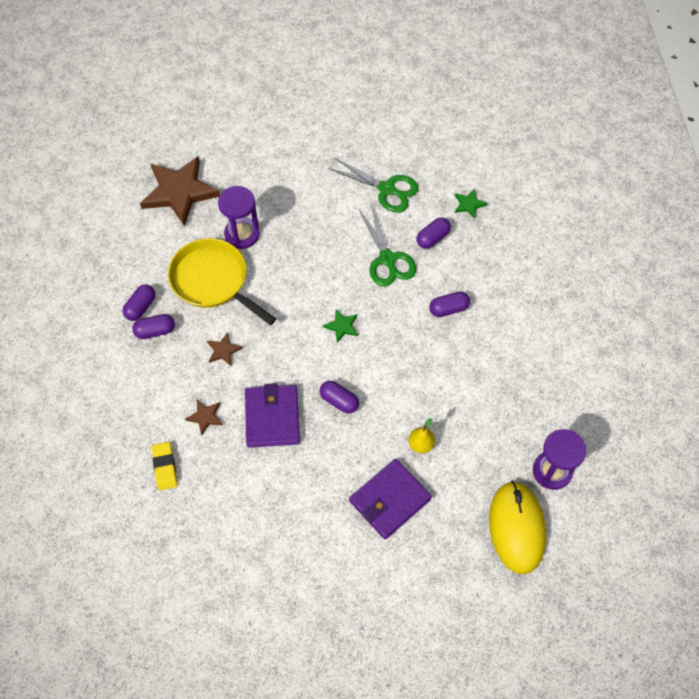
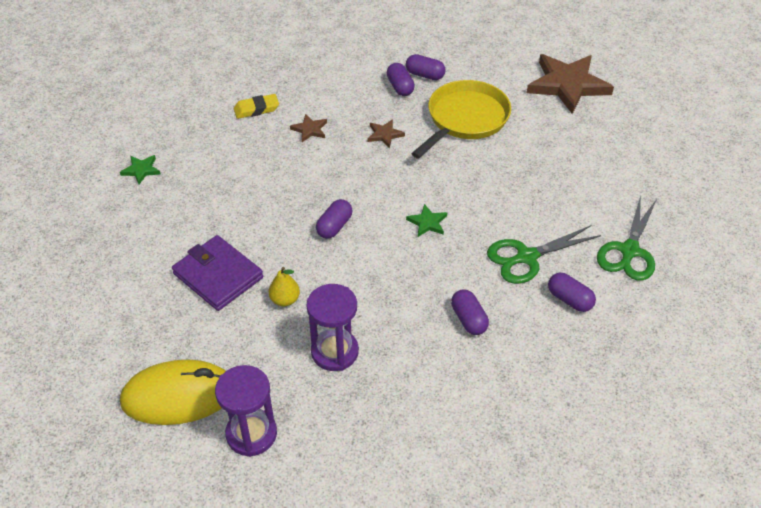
camera: 85 degrees right, 15 degrees down
(242, 234) = (528, 134): purple hourglass -> purple hourglass (334, 352)
(272, 417) = (311, 176): purple wallet -> none
(469, 204) = (634, 336): green star -> green star (141, 170)

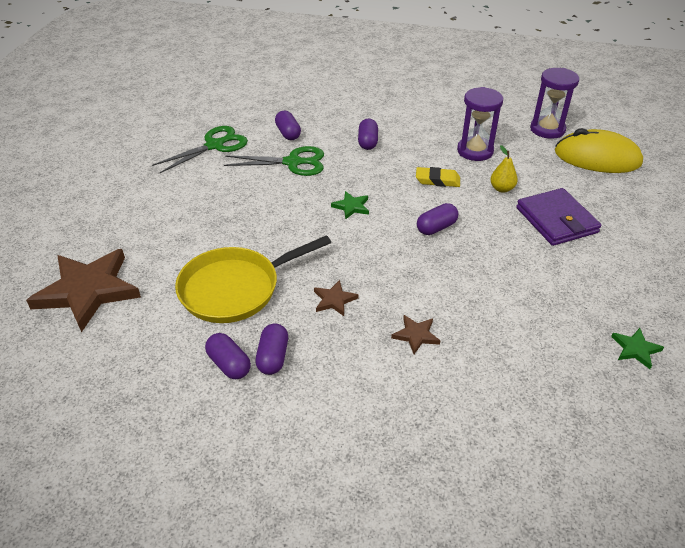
camera: 155 degrees left, 5 degrees down
(256, 109) = (473, 389): yellow eraser -> yellow eraser (437, 180)

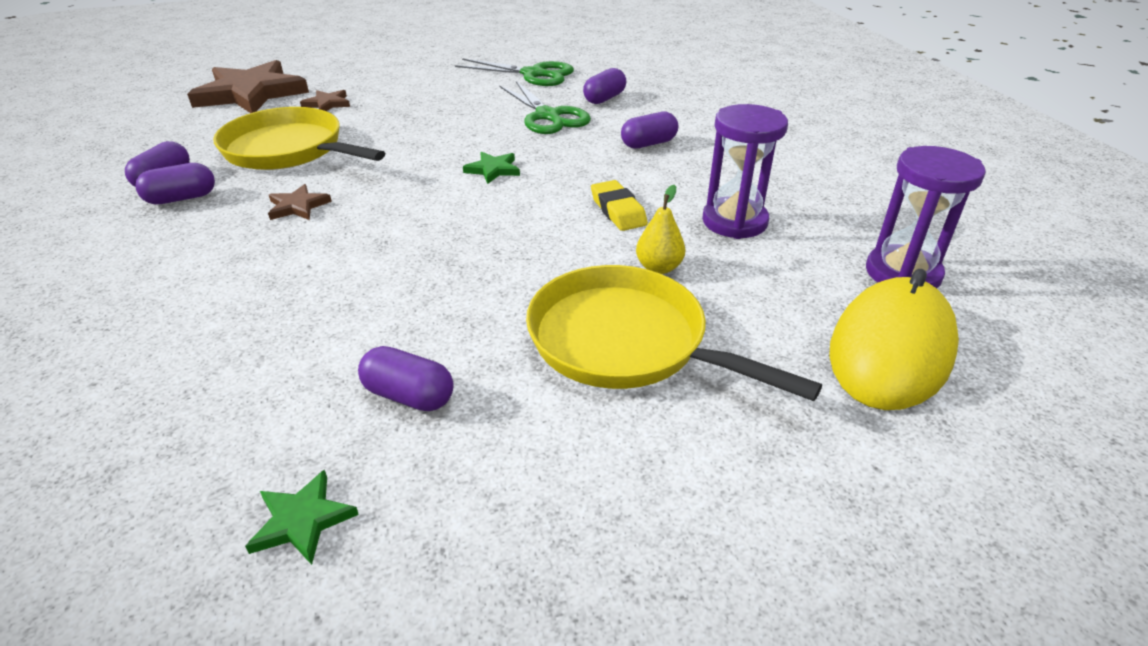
camera: 60 degrees right, 5 degrees down
(416, 335) = (253, 277): brown star -> brown star (327, 104)
(436, 227) = (501, 236): purple capsule -> purple capsule (409, 396)
(556, 220) = (626, 342): purple wallet -> yellow pan
(597, 158) = (891, 350): yellow mouse -> yellow mouse turned 45 degrees clockwise

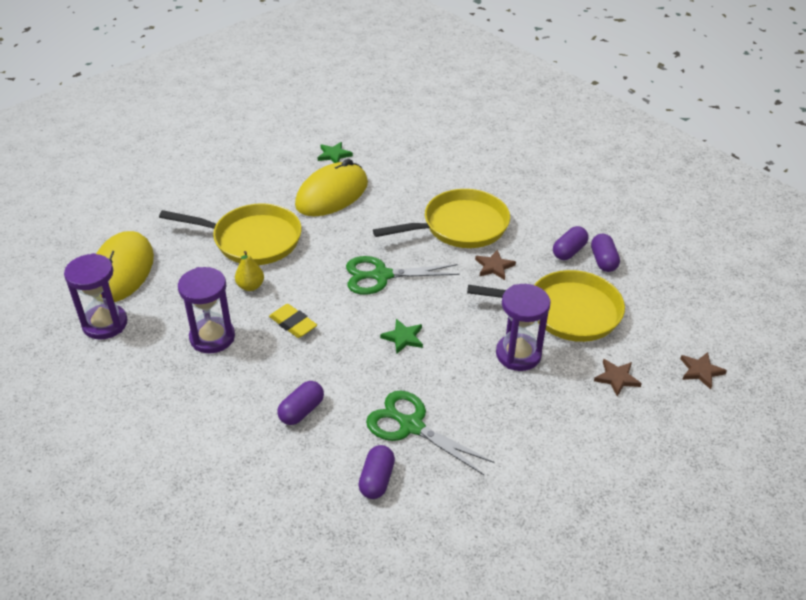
camera: 155 degrees right, 5 degrees up
(251, 93) = (701, 371): brown star -> brown star, size x0.43
(265, 266) = (460, 226): none -> yellow pan
(390, 134) = (518, 354): none -> purple hourglass
(409, 396) = (332, 194): purple capsule -> yellow mouse
(533, 74) = (482, 510): green scissors -> green scissors (381, 276)

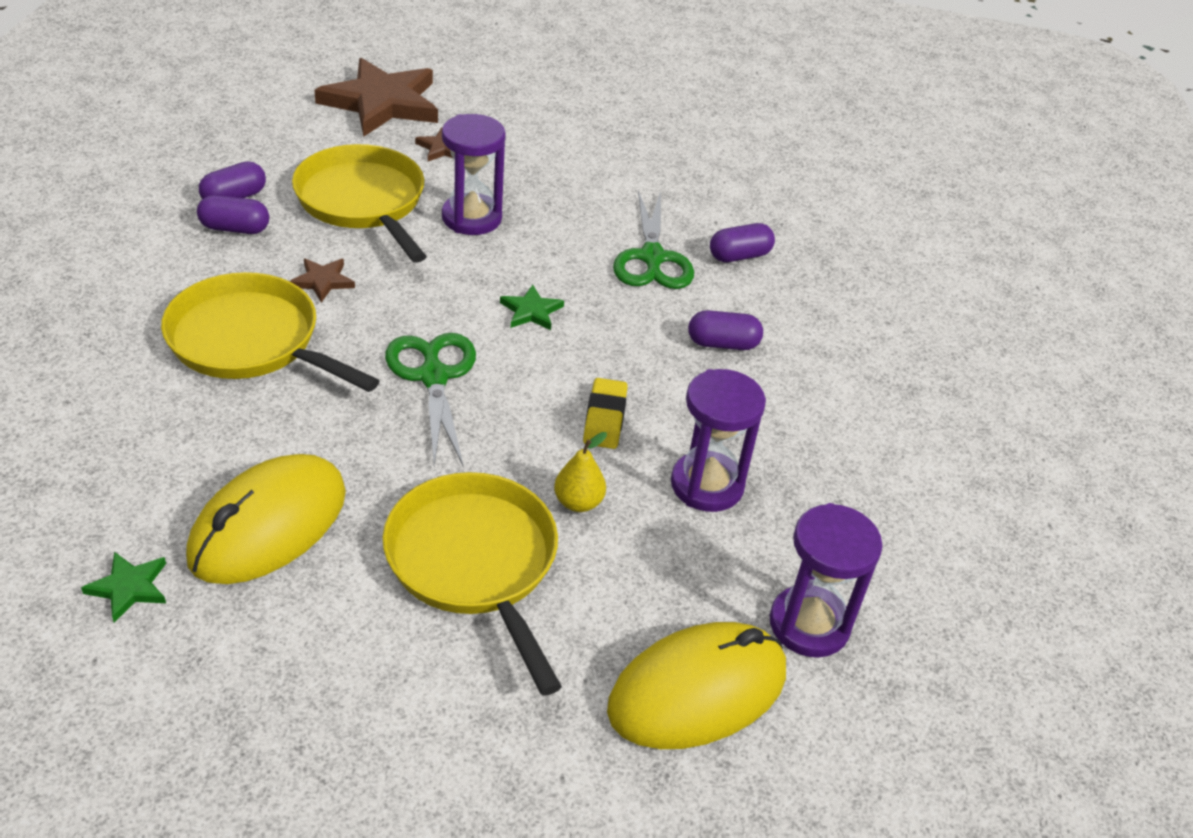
camera: 130 degrees left, 0 degrees up
(332, 194) = (268, 525): yellow mouse -> yellow mouse turned 60 degrees counterclockwise
(381, 276) = (433, 376): green scissors -> green scissors turned 150 degrees counterclockwise
(701, 371) = (382, 103): brown star -> brown star, size x2.33

